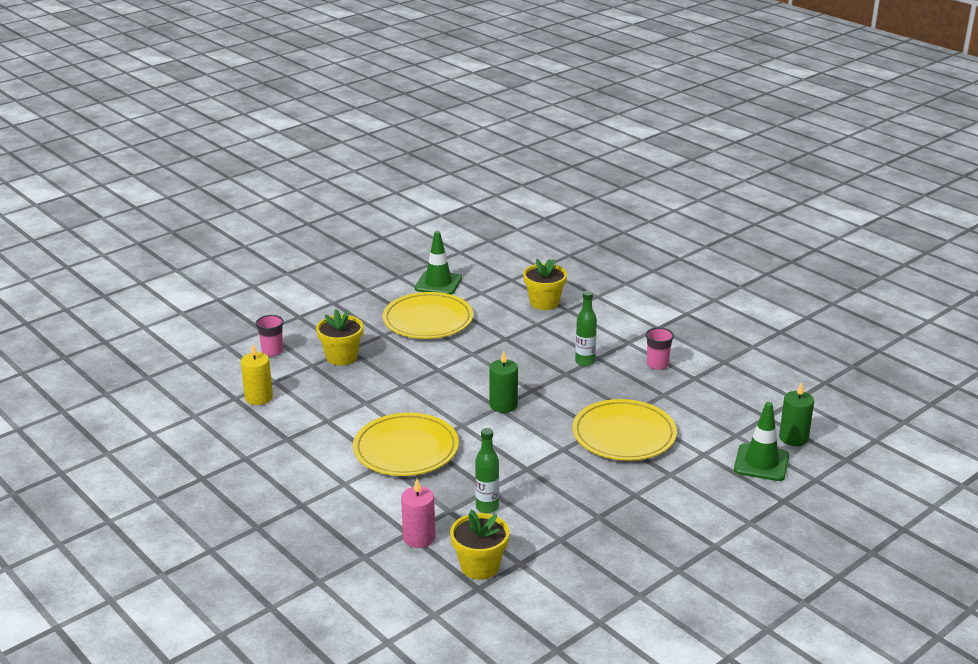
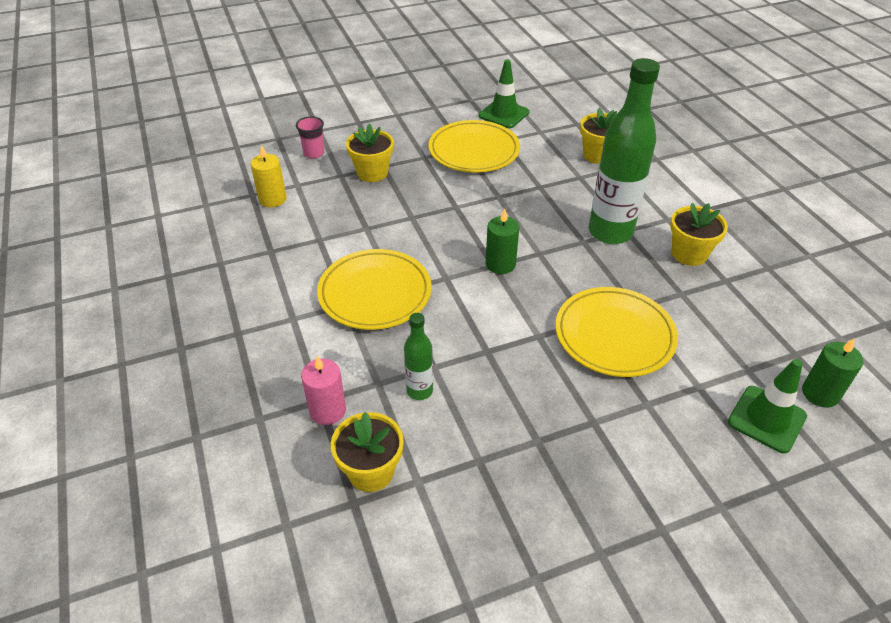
camera: 20 degrees right, 15 degrees up
(585, 362) = (610, 232): green bottle -> green bottle, size x2.08
(657, 365) = (689, 254): pink cup -> yellow flower pot

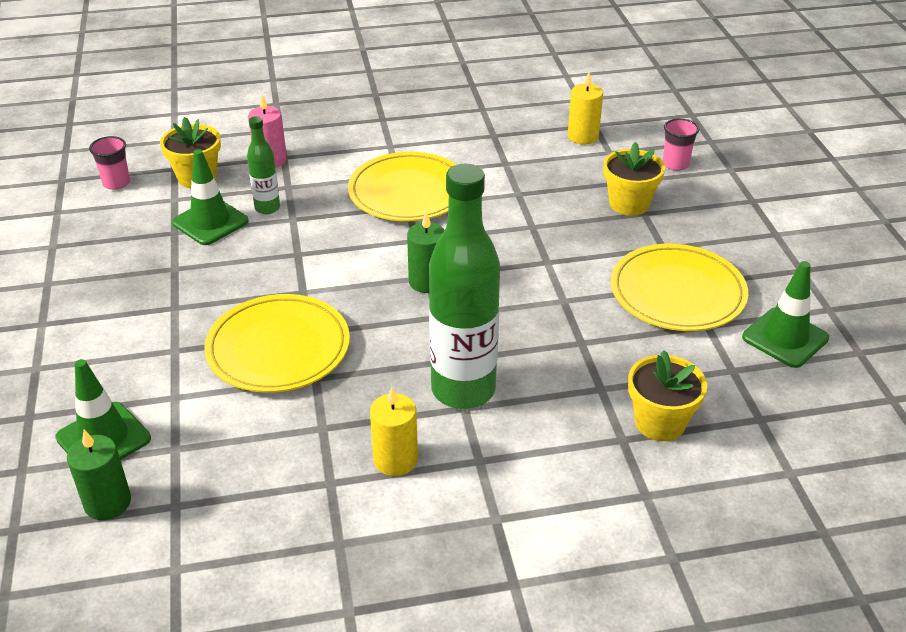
camera: 100 degrees right, 5 degrees down
(394, 557) = (116, 183): none -> pink cup
(454, 433) = (210, 222): none -> green traffic cone
(689, 254) = (395, 460): yellow flower pot -> yellow candle

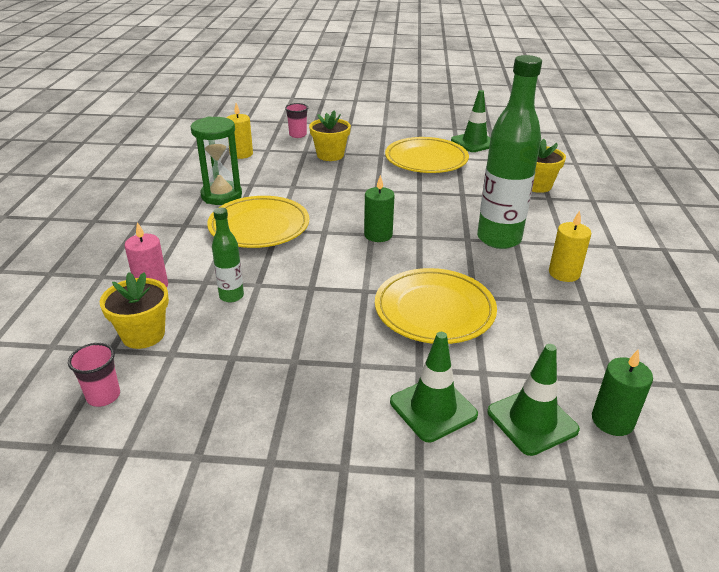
camera: 75 degrees left, 5 degrees down
(210, 222) = (231, 332): green traffic cone -> green traffic cone (433, 408)
(466, 151) = (221, 195): none -> green hourglass

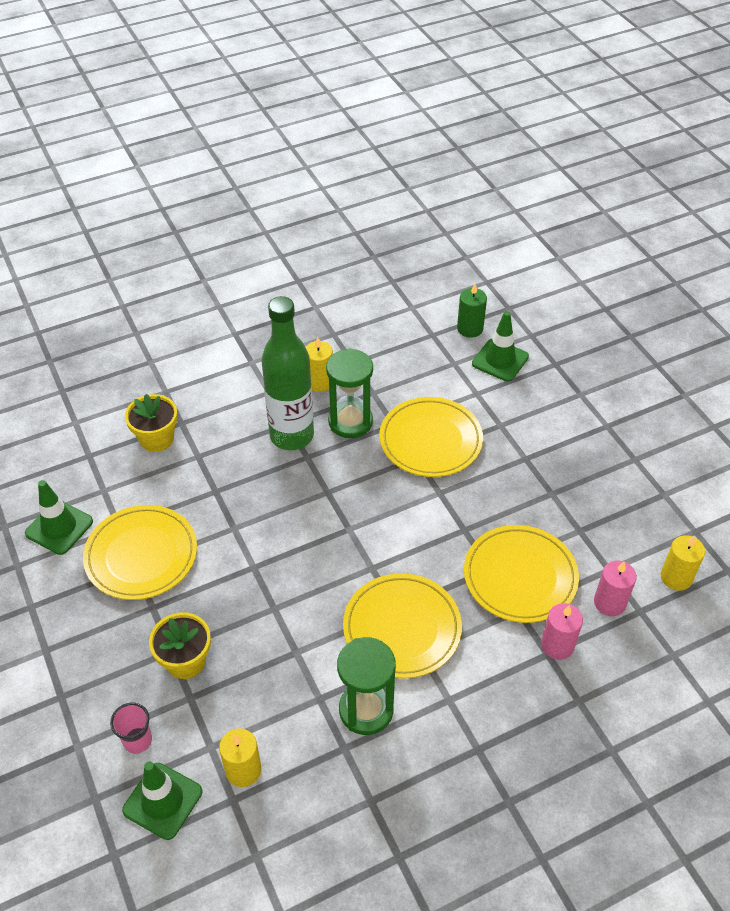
camera: 120 degrees left, 15 degrees up
(103, 396) = (676, 577): pink cup -> yellow candle
(143, 335) = (609, 602): yellow flower pot -> pink candle
(231, 296) = (520, 576): green bottle -> yellow plate
(378, 235) = (347, 523): green candle -> none
(433, 408) = (529, 405): green traffic cone -> green traffic cone (162, 801)
(495, 273) = (350, 422): none -> green hourglass

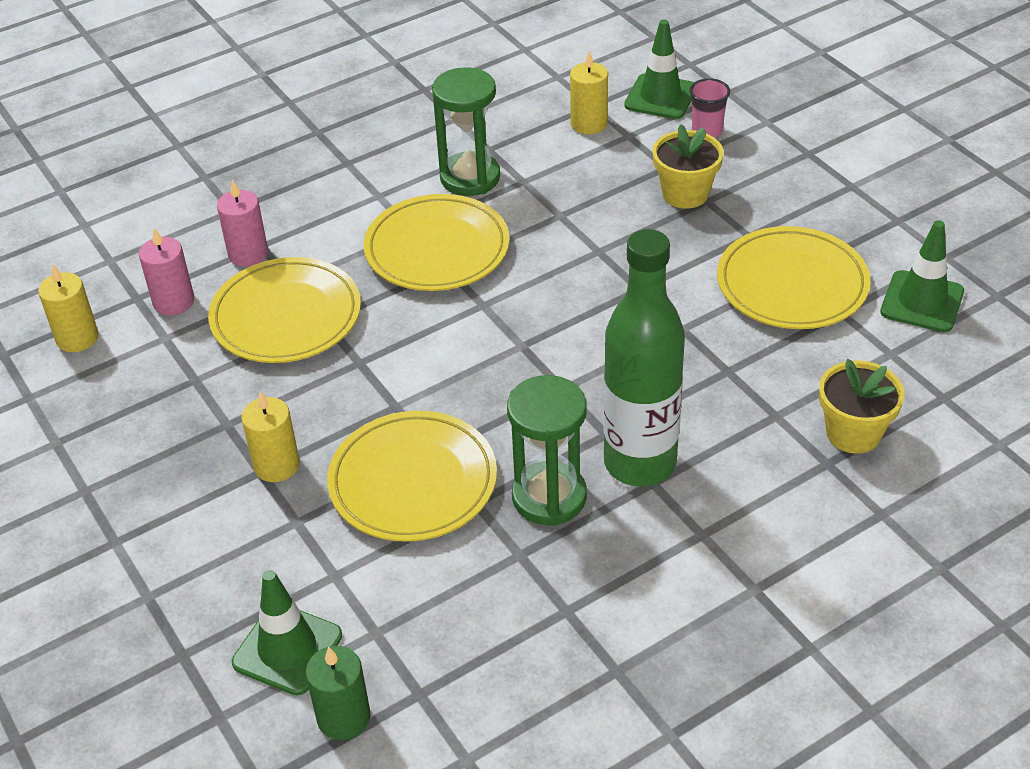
camera: 175 degrees right, 5 degrees down
(319, 382) = (618, 563): yellow candle -> yellow candle (276, 465)

